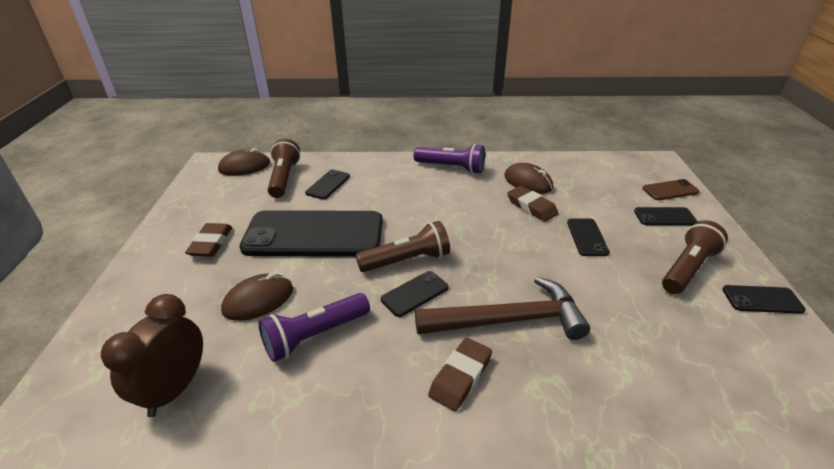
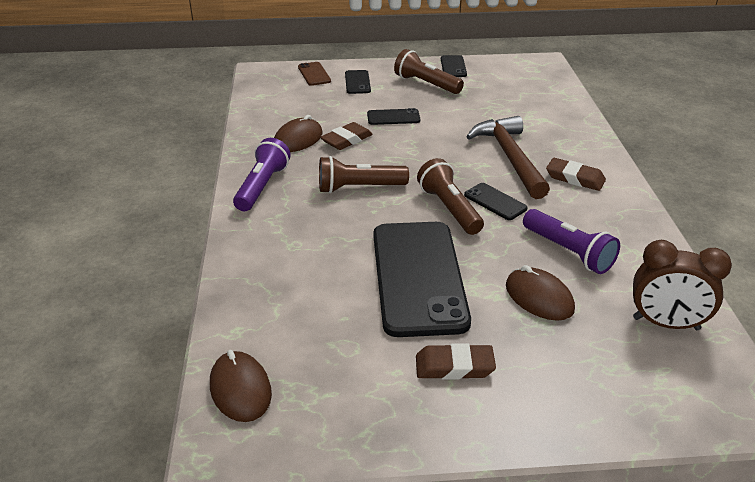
camera: 95 degrees left, 0 degrees up
(284, 178) = (282, 331): brown flashlight -> brown flashlight (359, 188)
(328, 185) = (302, 283): black phone -> none

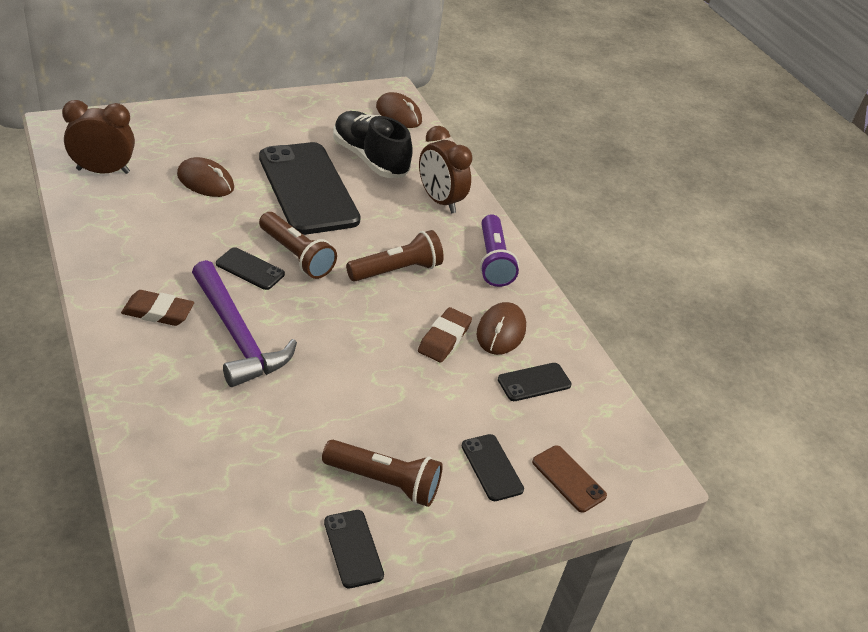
camera: 155 degrees right, 5 degrees up
(272, 248) = (439, 201): none -> brown clock
(325, 311) = (370, 159): none -> black shoe
(393, 117) = (404, 390): black phone -> black phone (534, 382)
(454, 366) = (266, 134): brown eraser -> none
(509, 157) = (237, 335): brown hammer -> purple hammer
(568, 252) = (176, 222): purple flashlight -> none

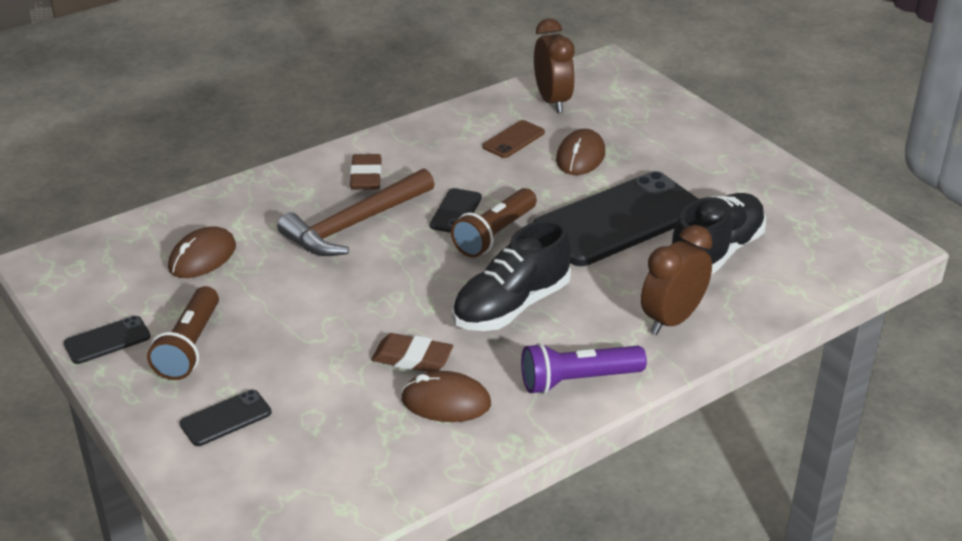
camera: 85 degrees right, 5 degrees down
(237, 335) = (355, 224): purple hammer -> brown hammer
(396, 270) = (511, 306): brown flashlight -> black shoe
(398, 114) = (840, 258): brown mouse -> brown mouse (202, 257)
(534, 382) = (369, 439): black phone -> none
(568, 479) = (223, 481): brown phone -> brown phone (513, 140)

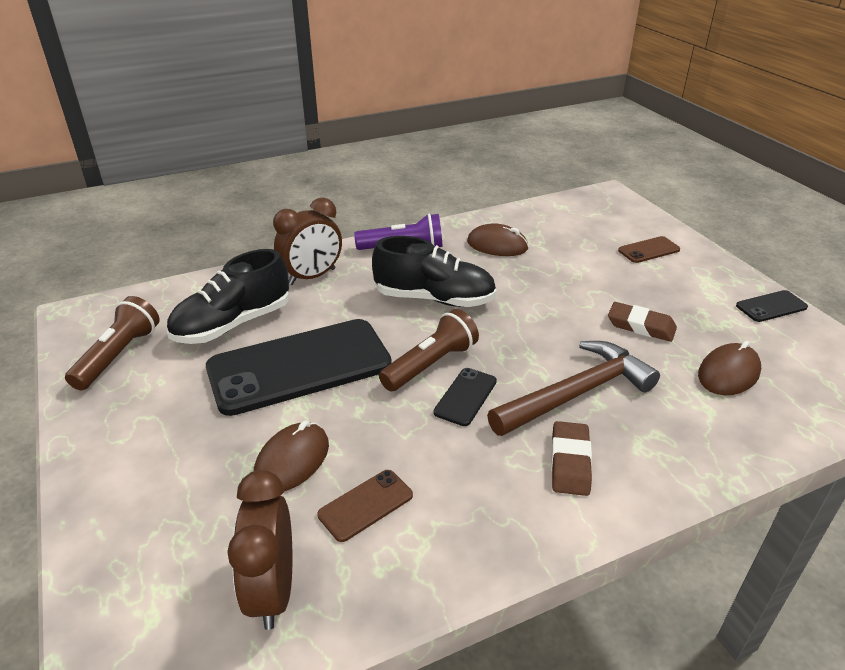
camera: 170 degrees left, 0 degrees up
(189, 346) = (698, 295): brown flashlight -> brown flashlight (119, 355)
(226, 418) = (649, 250): black phone -> brown phone
(412, 358) = (519, 271): brown eraser -> brown eraser (641, 326)
(511, 306) = (434, 299): black shoe -> black shoe turned 45 degrees clockwise

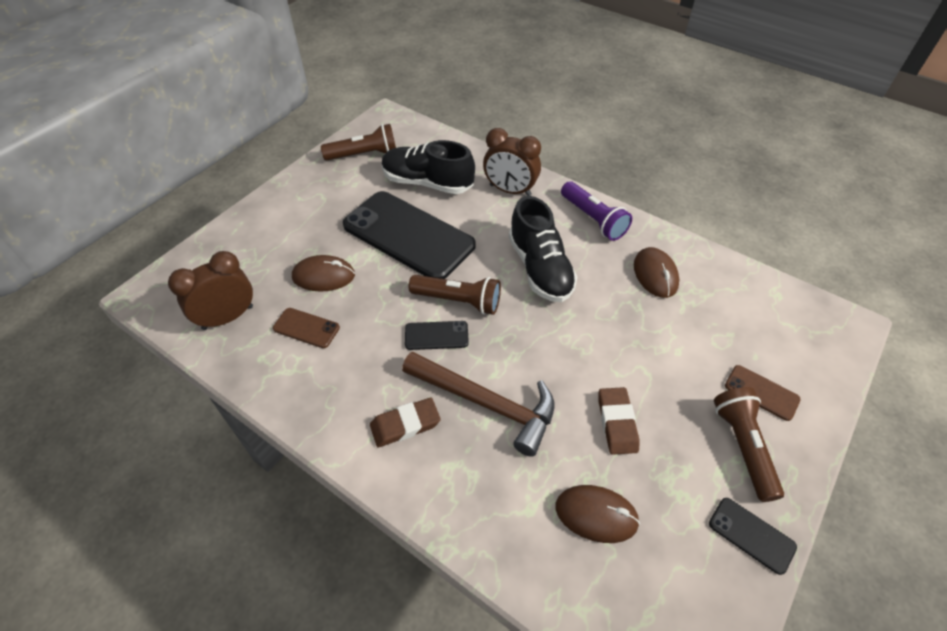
camera: 60 degrees right, 15 degrees up
(693, 278) = (743, 447): none -> brown flashlight

